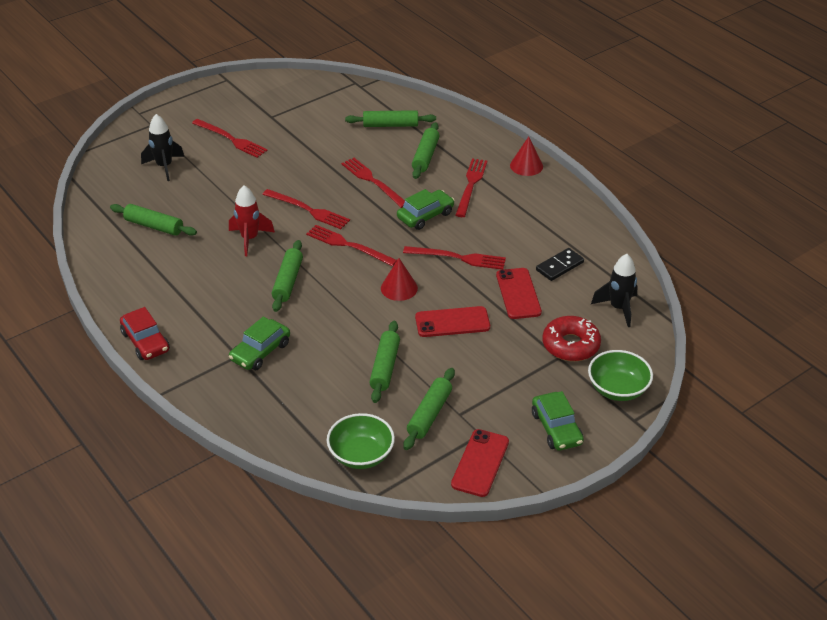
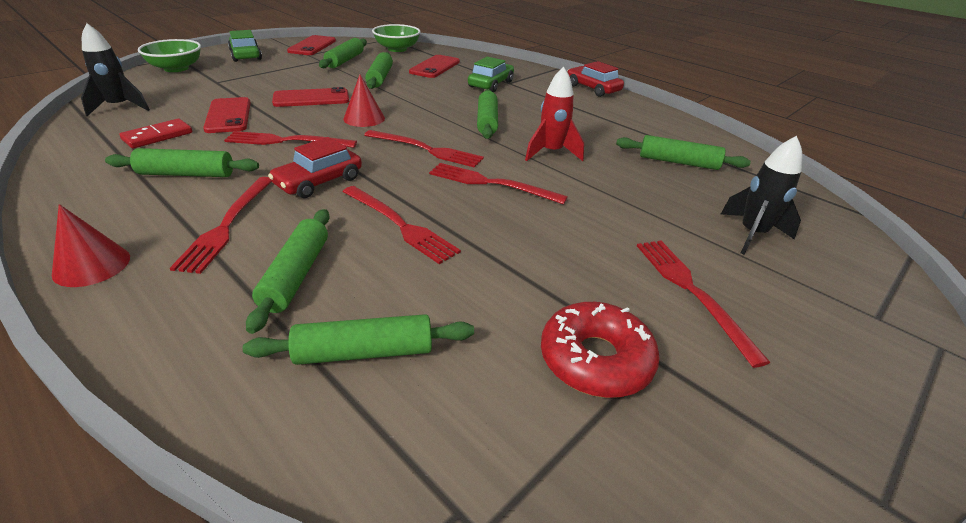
camera: 170 degrees right, 5 degrees down
(231, 139) = (692, 292): red fork -> red fork turned 45 degrees clockwise
(317, 396) = (435, 67): none -> red phone
(425, 215) = (319, 182): green car -> red car
(515, 225) = (186, 174): none -> green rolling pin
(559, 266) = (158, 136): black domino -> red domino
(570, 345) = (198, 87): red donut -> red donut (595, 359)

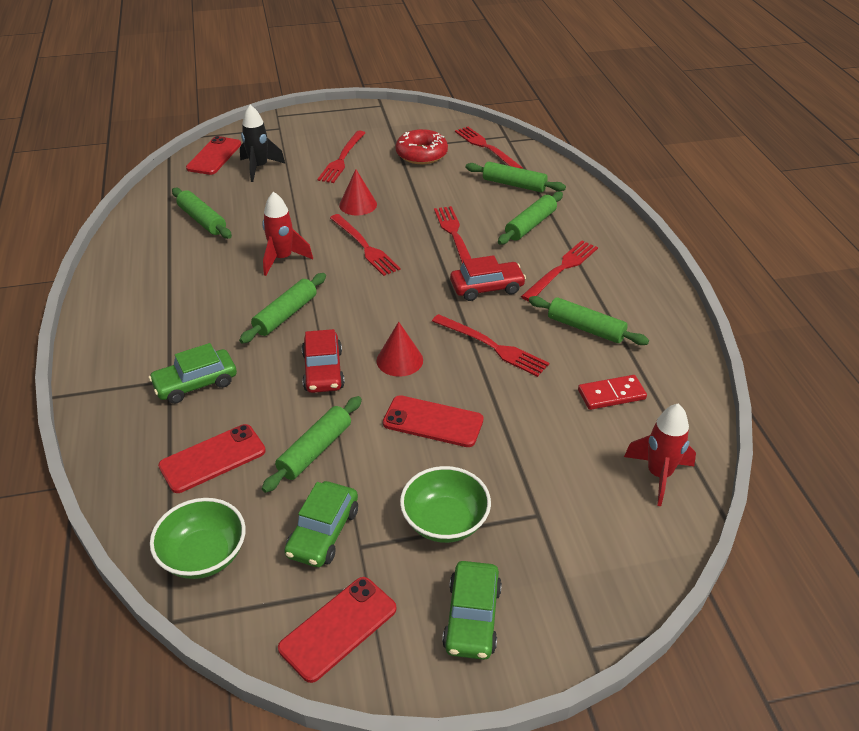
camera: 145 degrees left, 5 degrees up
(92, 265) = (642, 265): red cone -> red cone (358, 205)
(120, 107) = (659, 475): black rocket -> red rocket
(176, 68) = (592, 591): green bowl -> green bowl (445, 521)
(228, 116) = (537, 412): red phone -> red phone (214, 156)
(345, 60) = (323, 532): green rolling pin -> green car
(426, 149) = (379, 295): red fork -> red fork (486, 147)
(593, 88) = (94, 333): red car -> red car (323, 371)

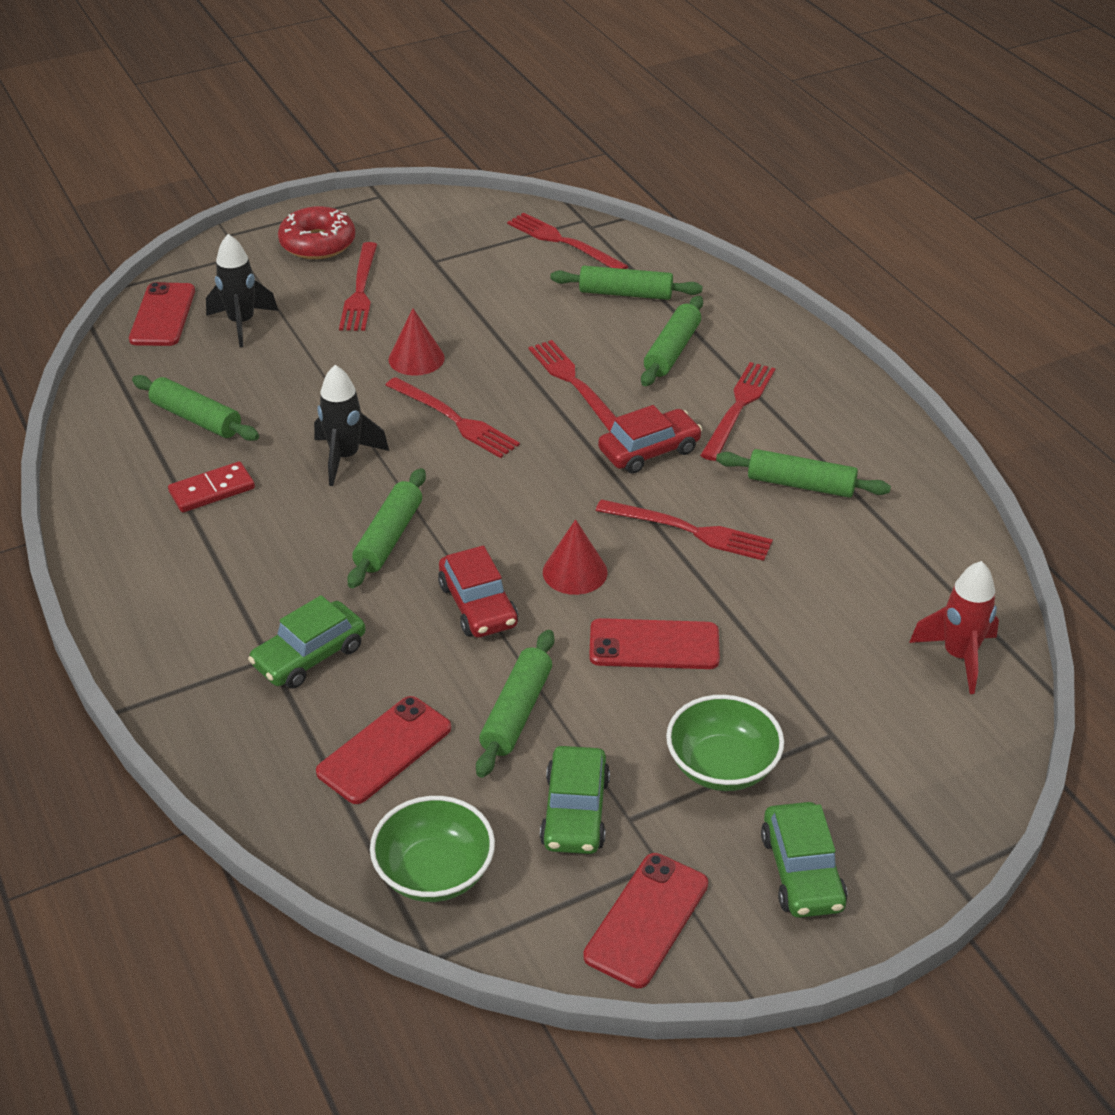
camera: 15 degrees left, 0 degrees up
(282, 259) = (345, 458): red rocket -> black rocket
(421, 154) = (474, 266): red donut -> red donut (317, 243)
(611, 395) = (865, 567): red domino -> red domino (212, 490)

